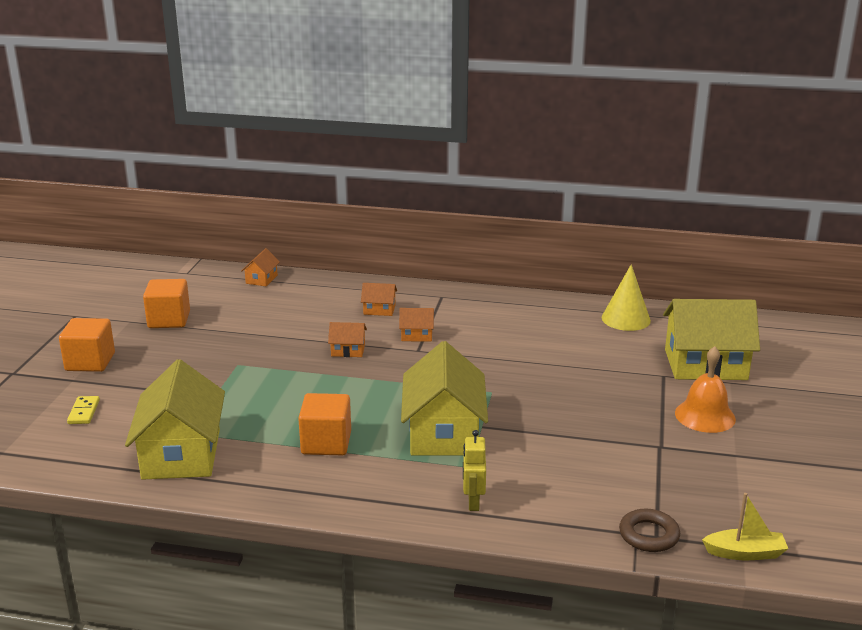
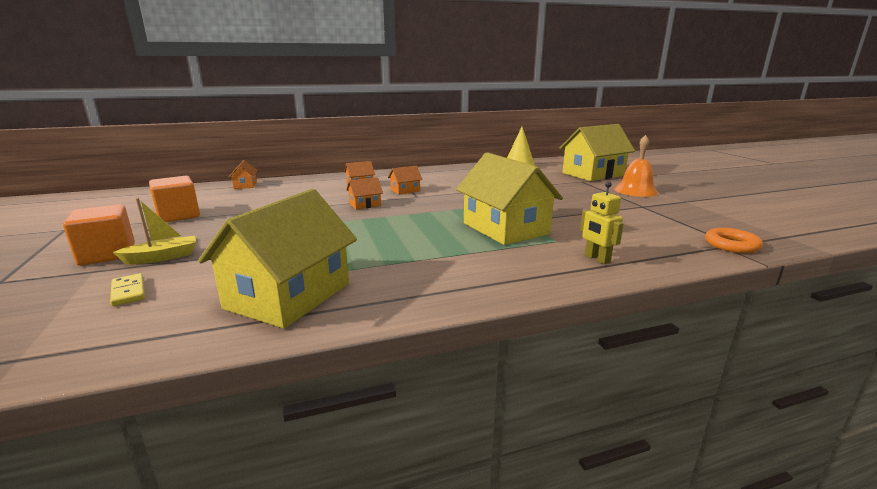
camera: 30 degrees left, 5 degrees down
(181, 454) = (288, 296): yellow house -> yellow house turned 60 degrees clockwise
(326, 443) = (425, 254): orange cube -> none
(649, 535) = (731, 245): brown ring -> orange ring
(745, 553) = (793, 238): yellow boat -> yellow boat (162, 257)

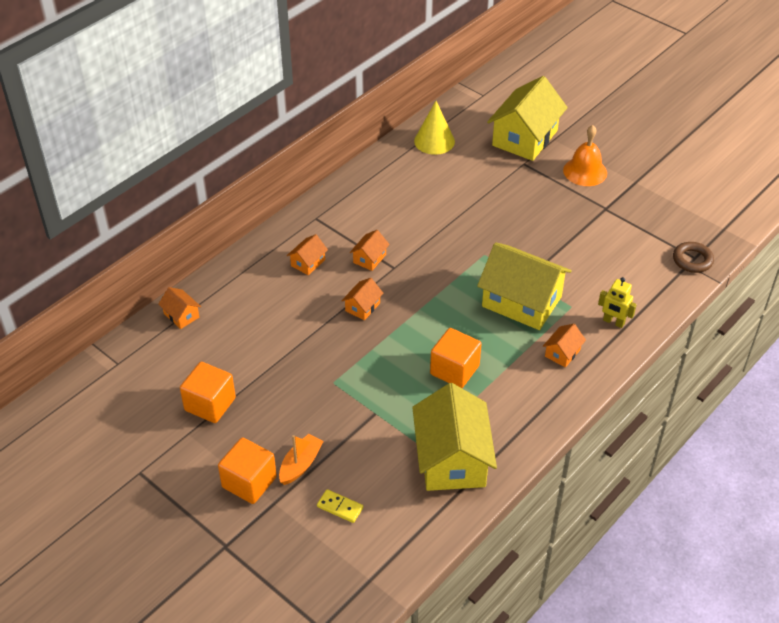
camera: 30 degrees left, 25 degrees up
(162, 257) = (300, 464): yellow boat -> orange boat
(387, 246) = (454, 370): none -> orange cube
(513, 263) = (562, 353): none -> orange house
(731, 245) = (692, 260): orange ring -> brown ring

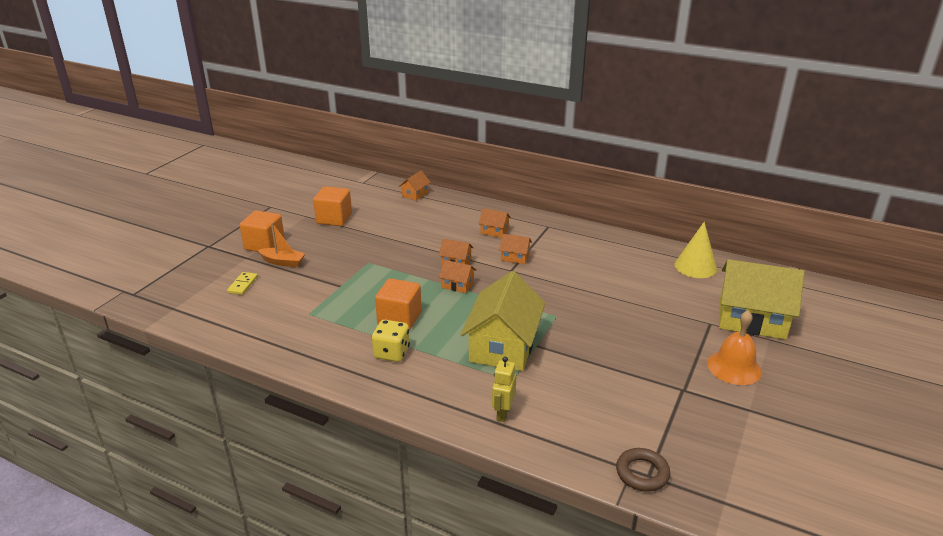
camera: 75 degrees right, 15 degrees down
(452, 459) = (296, 331): yellow house -> none
(511, 384) = (392, 353): none -> yellow dice
(562, 353) = (443, 381): orange house -> orange house (458, 285)

